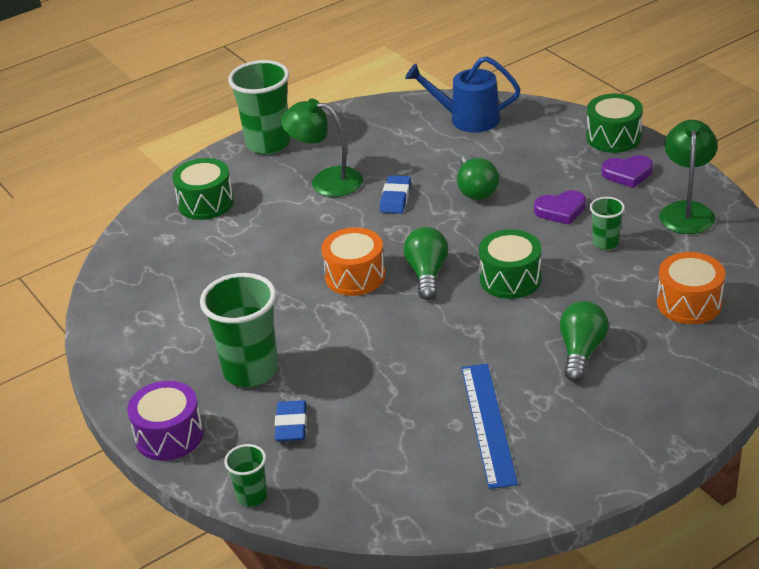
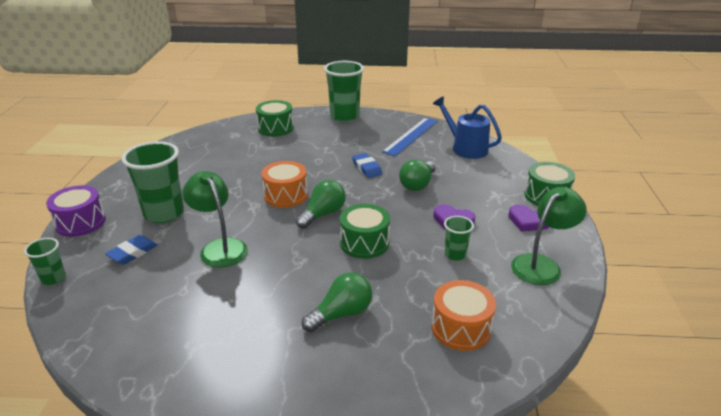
camera: 35 degrees right, 5 degrees down
(326, 181) = (345, 144): green lamp -> green lamp (220, 247)
(395, 198) = (366, 168): blue eraser -> blue eraser turned 75 degrees counterclockwise
(487, 424) = (219, 322): blue ruler -> blue ruler (410, 136)

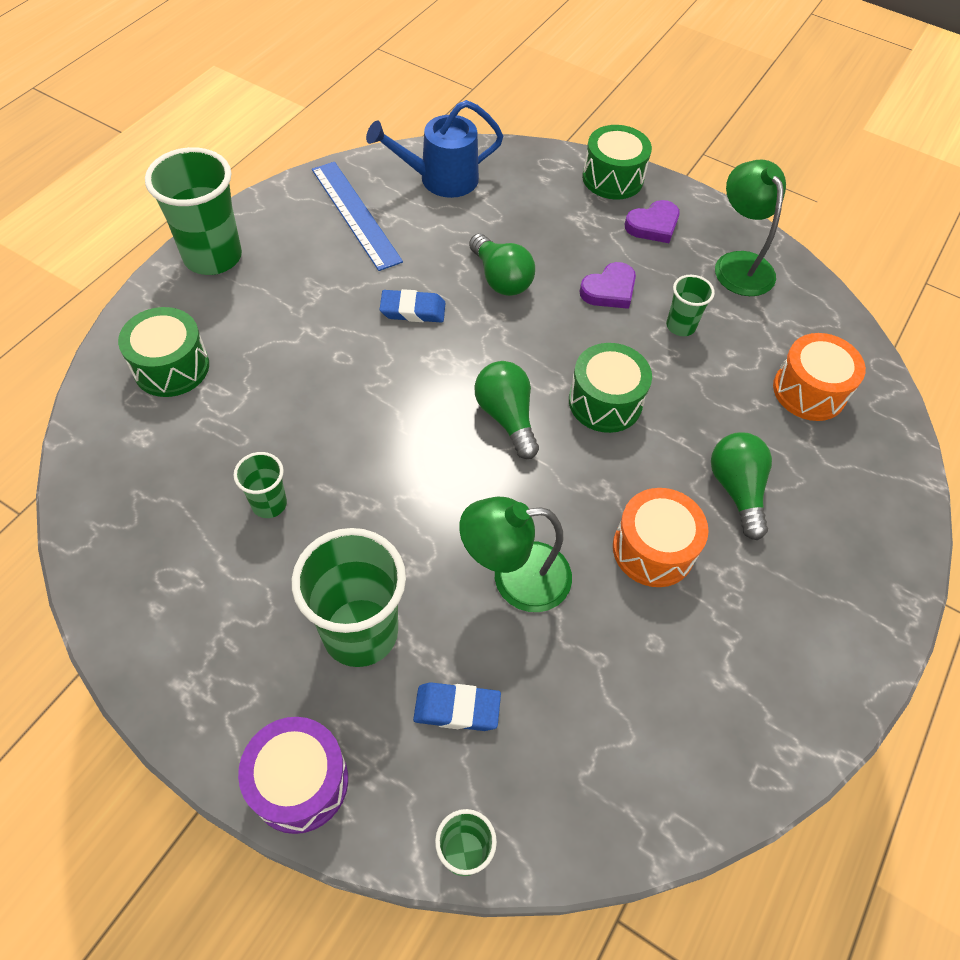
camera: 65 degrees left, 25 degrees up
(133, 253) = (457, 708): blue eraser -> blue eraser turned 60 degrees counterclockwise
(220, 170) = (269, 504): none -> green cup
(285, 195) = (421, 441): orange drum -> orange drum (653, 549)

